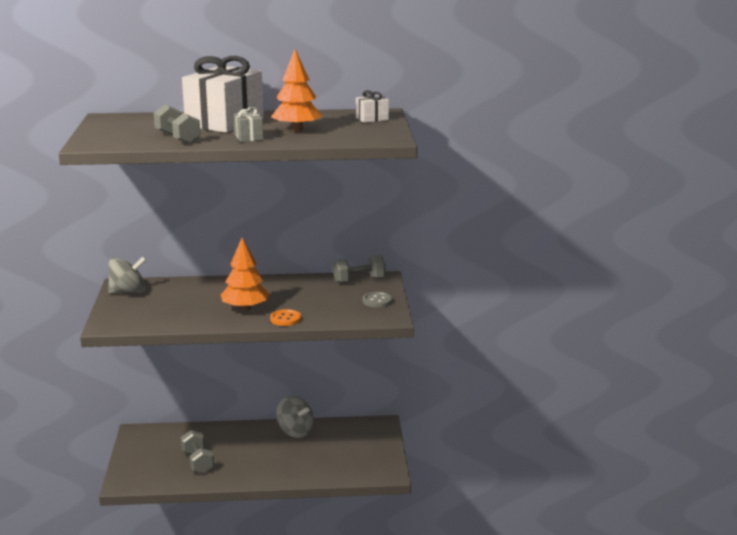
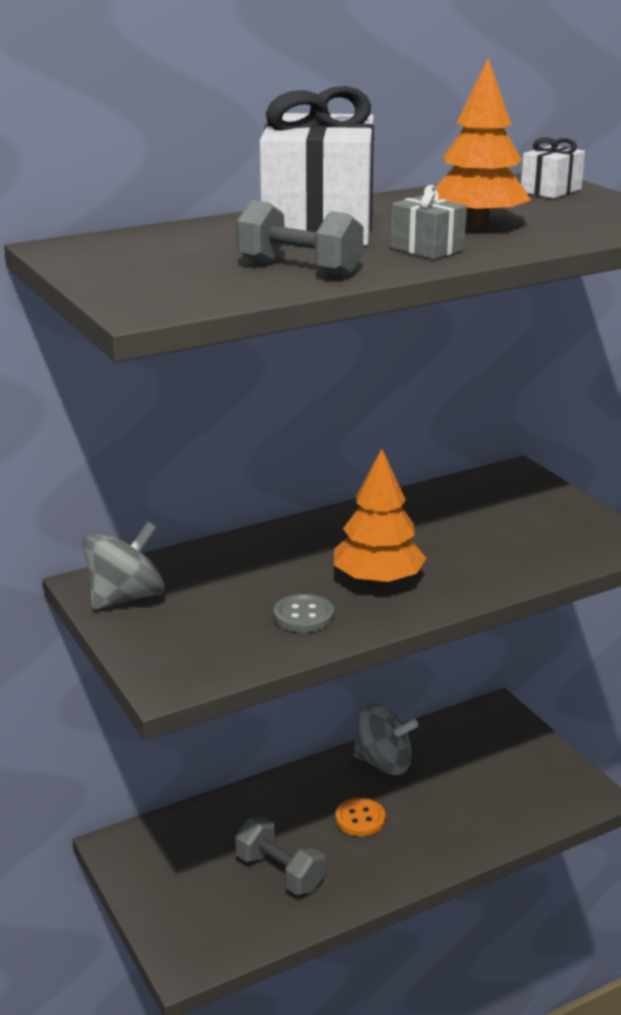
camera: 25 degrees left, 5 degrees up
(285, 319) = (471, 585): orange button -> orange button (360, 819)
(359, 280) = (489, 485): grey dumbbell -> none
(377, 301) = (566, 516): grey button -> grey button (303, 616)

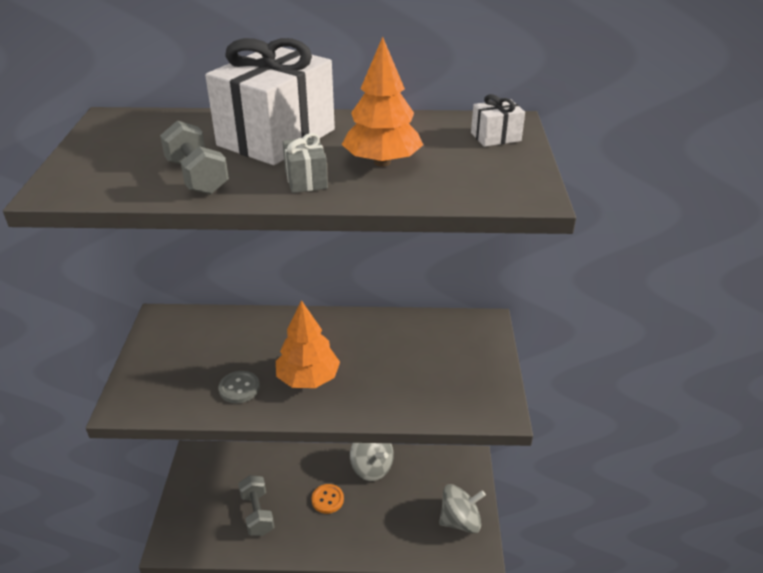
camera: 30 degrees right, 10 degrees up
(126, 597) = (165, 334): grey spinning top -> grey spinning top (460, 521)

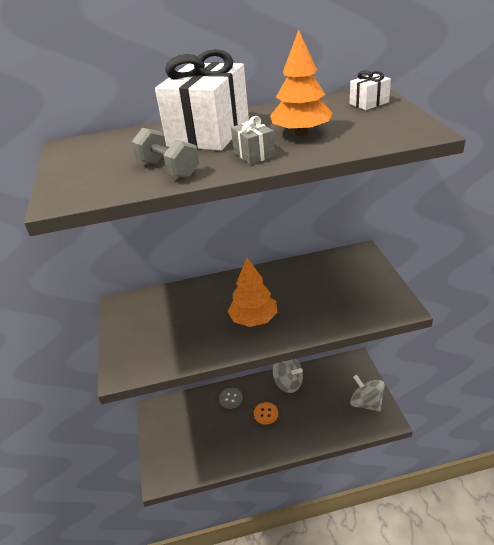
camera: 10 degrees left, 0 degrees up
(239, 388) = (205, 338): grey button -> grey button (231, 399)
(257, 513) = (218, 438): grey dumbbell -> none
(460, 521) = (366, 403): grey spinning top -> grey spinning top turned 105 degrees counterclockwise

